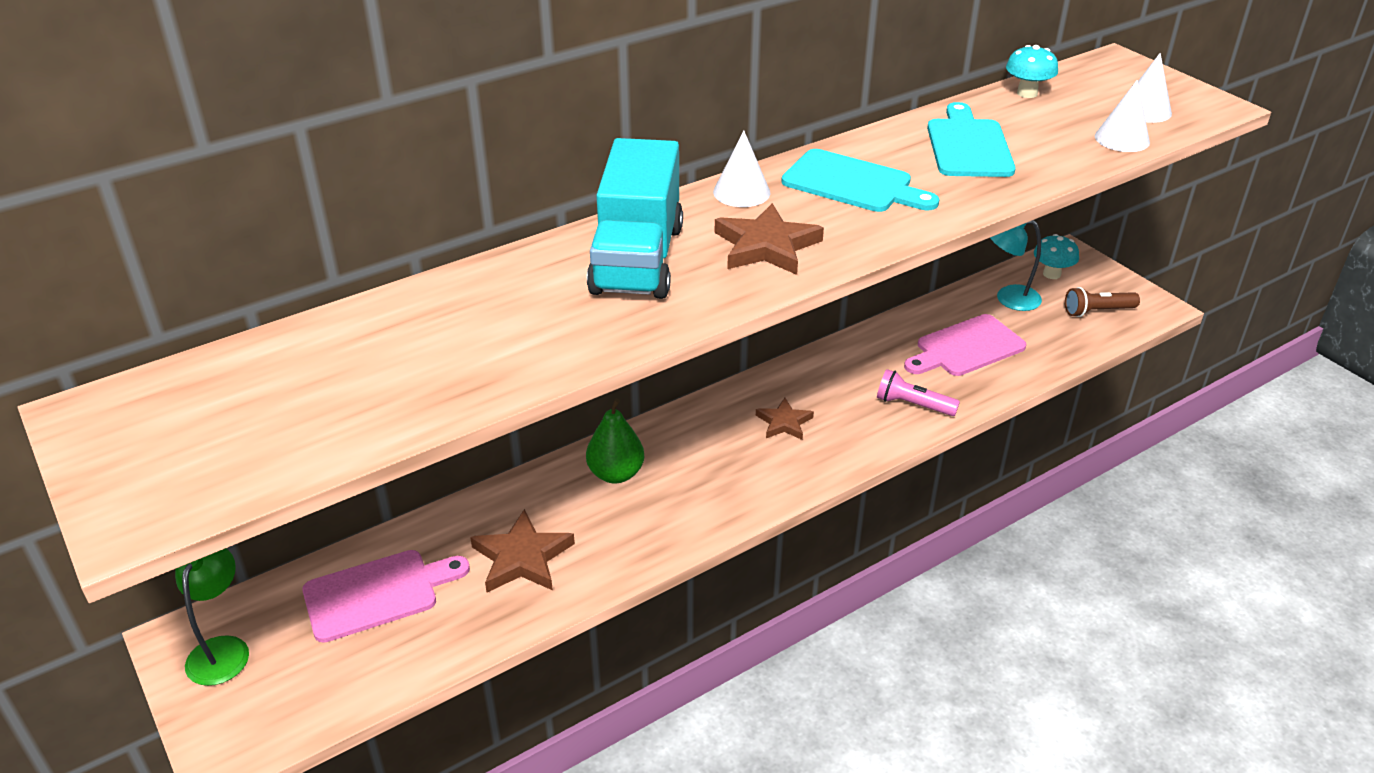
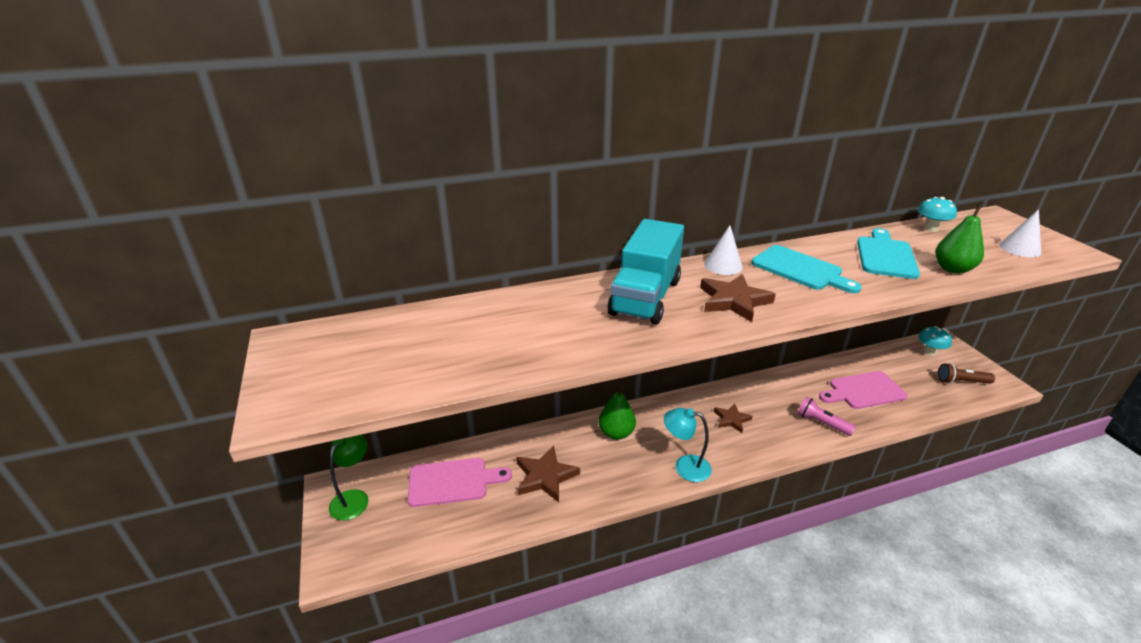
camera: 15 degrees right, 5 degrees down
(1008, 298) = (897, 363): turquoise lamp -> turquoise lamp (685, 466)
(1058, 154) = (952, 269): none -> green pear
(1122, 139) = (1002, 265): white cone -> none

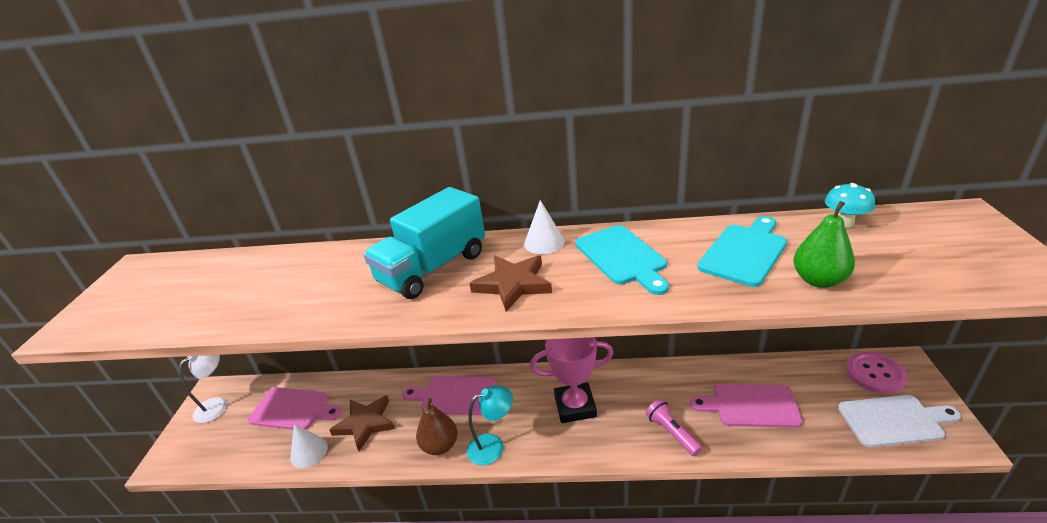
camera: 25 degrees right, 0 degrees up
(354, 498) = (217, 405): green lamp -> white lamp
(616, 433) = (454, 395): green pear -> pink cutting board
(636, 478) = (440, 446): none -> brown pear
(685, 466) = (493, 446): turquoise lamp -> turquoise lamp turned 120 degrees clockwise
(731, 419) = (575, 406): brown star -> pink trophy
(929, 352) = (875, 374): turquoise mushroom -> pink button
(961, 381) = (894, 420): brown flashlight -> white cutting board
(1020, 248) = (952, 263): white cone -> white cone (309, 452)

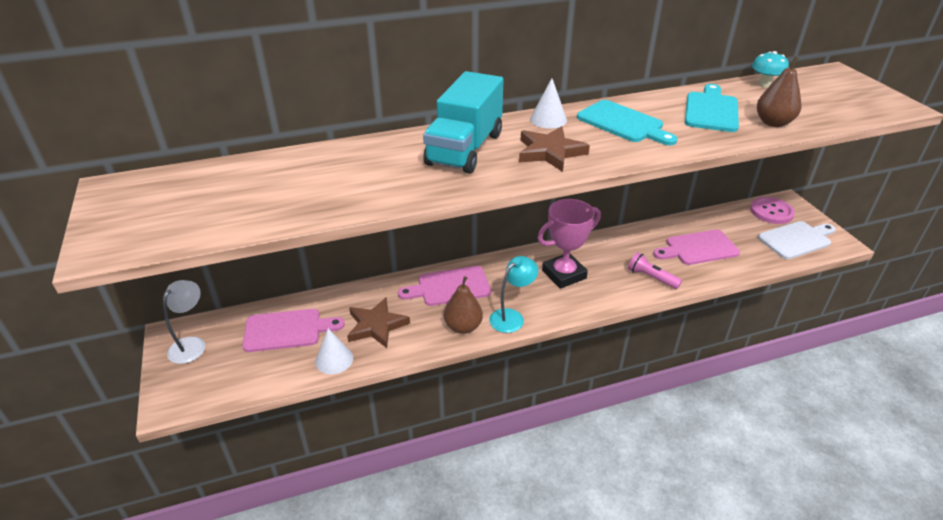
camera: 25 degrees left, 5 degrees up
(818, 280) = (773, 123): green pear -> brown pear

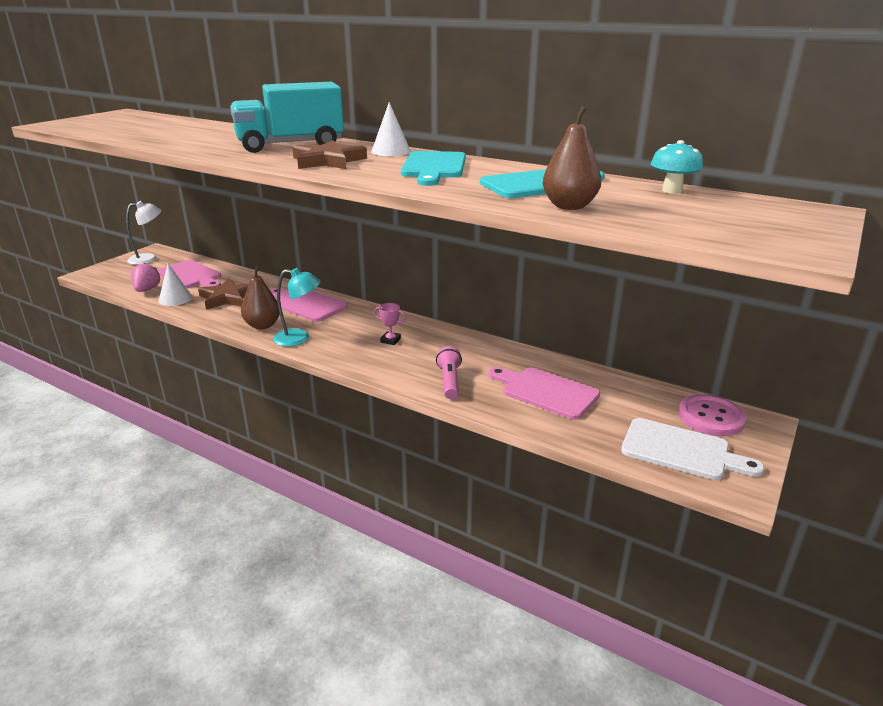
camera: 50 degrees right, 10 degrees down
(283, 372) = (147, 290): none -> pink strawberry
(564, 274) = (390, 340): pink trophy -> pink trophy, size x0.43

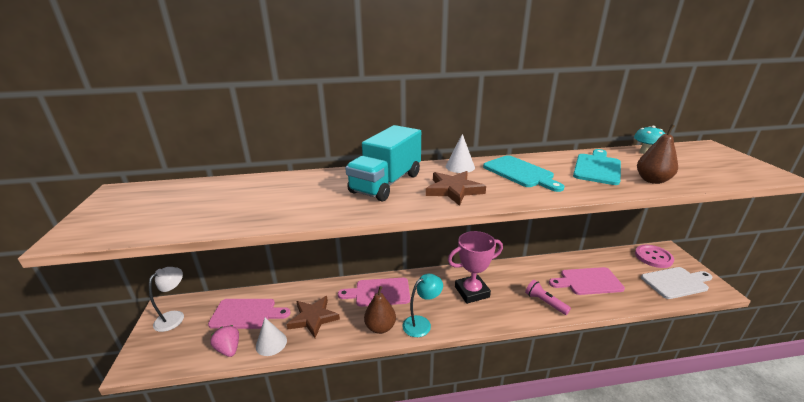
camera: 40 degrees left, 0 degrees up
(390, 340) = (472, 292): pink trophy -> pink trophy, size x2.34

